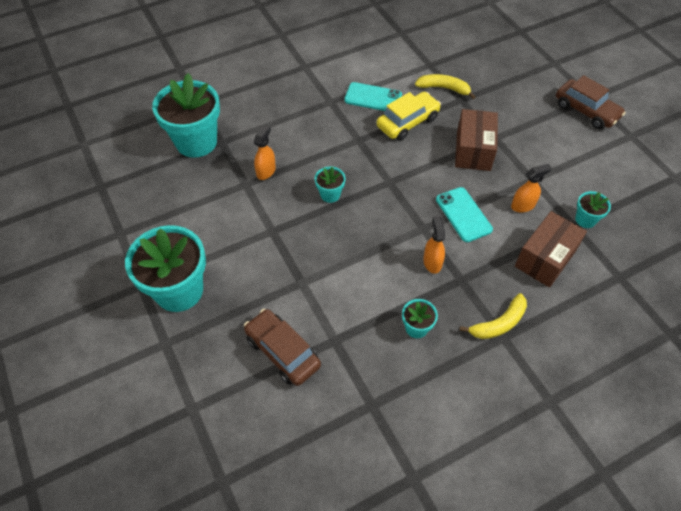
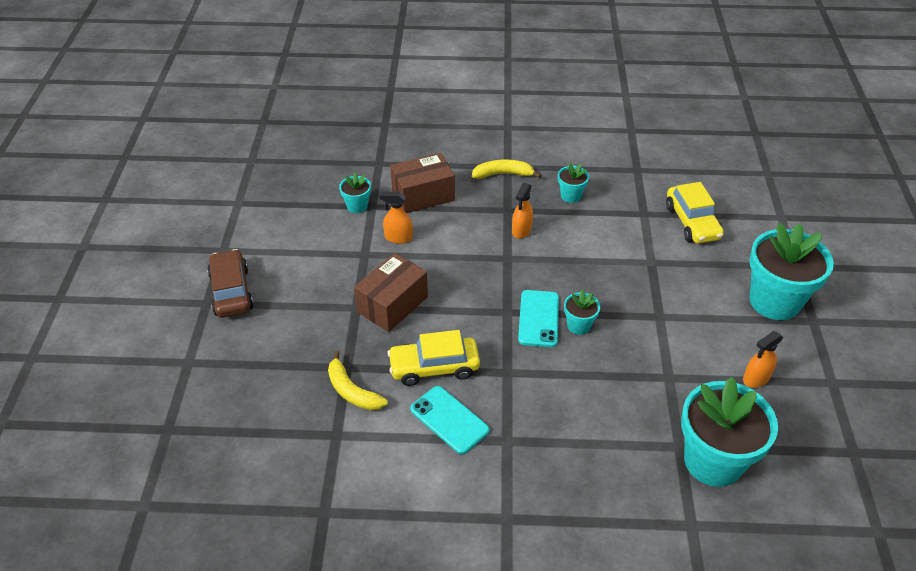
camera: 150 degrees left, 10 degrees down
(266, 171) = (638, 382): orange spray bottle -> orange spray bottle (756, 378)
(282, 352) = (692, 222): brown car -> yellow car
(463, 214) = (460, 253): turquoise phone -> turquoise phone (538, 318)

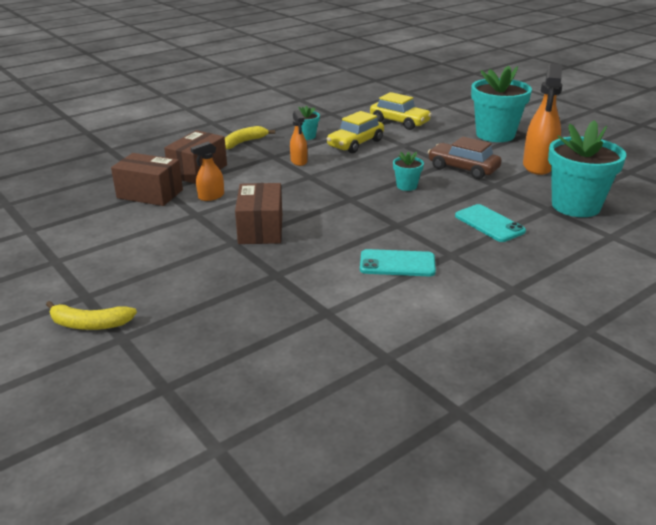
camera: 40 degrees left, 15 degrees down
(231, 292) = (102, 280): brown car -> brown car (463, 169)
(352, 391) = (301, 284): yellow banana -> yellow banana (89, 324)
(357, 206) = (150, 194): turquoise flower pot -> brown box
(434, 367) = (344, 245): yellow car -> yellow car (355, 144)
(538, 318) = (376, 193): turquoise phone -> turquoise phone (489, 224)
(756, 378) = (538, 166): orange spray bottle -> orange spray bottle, size x1.90

